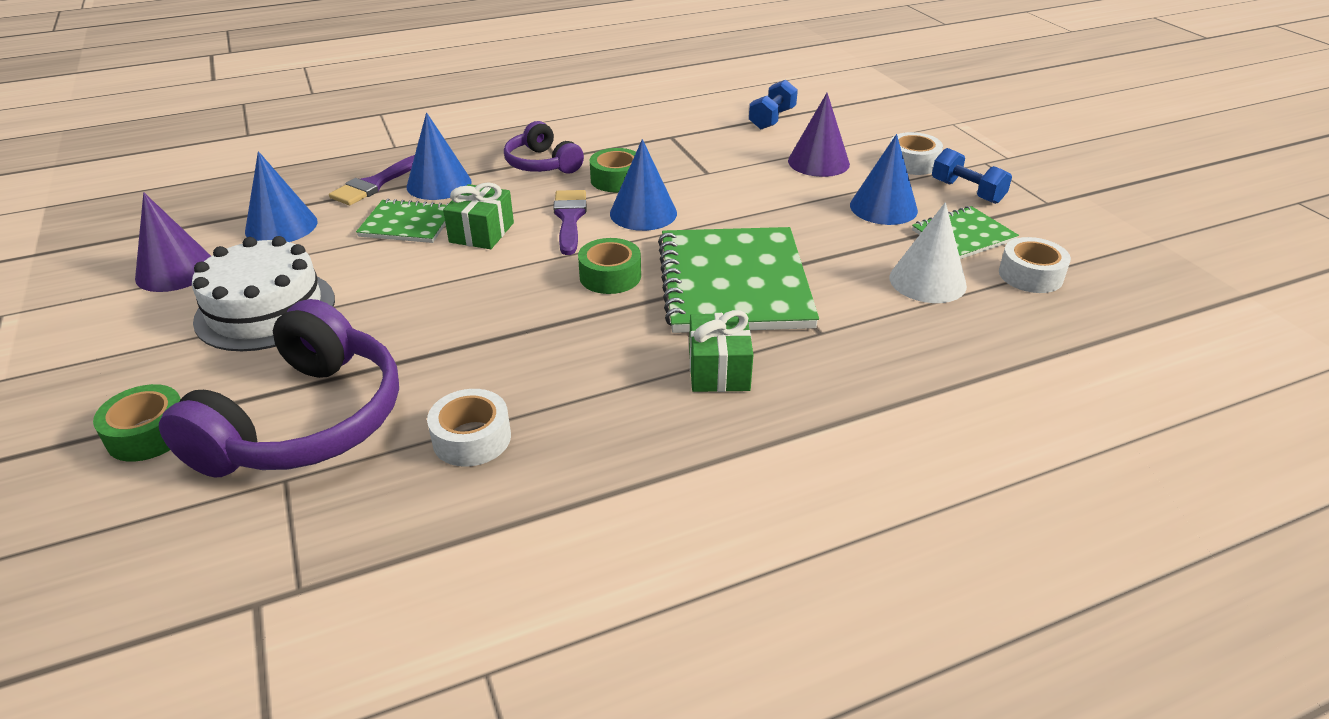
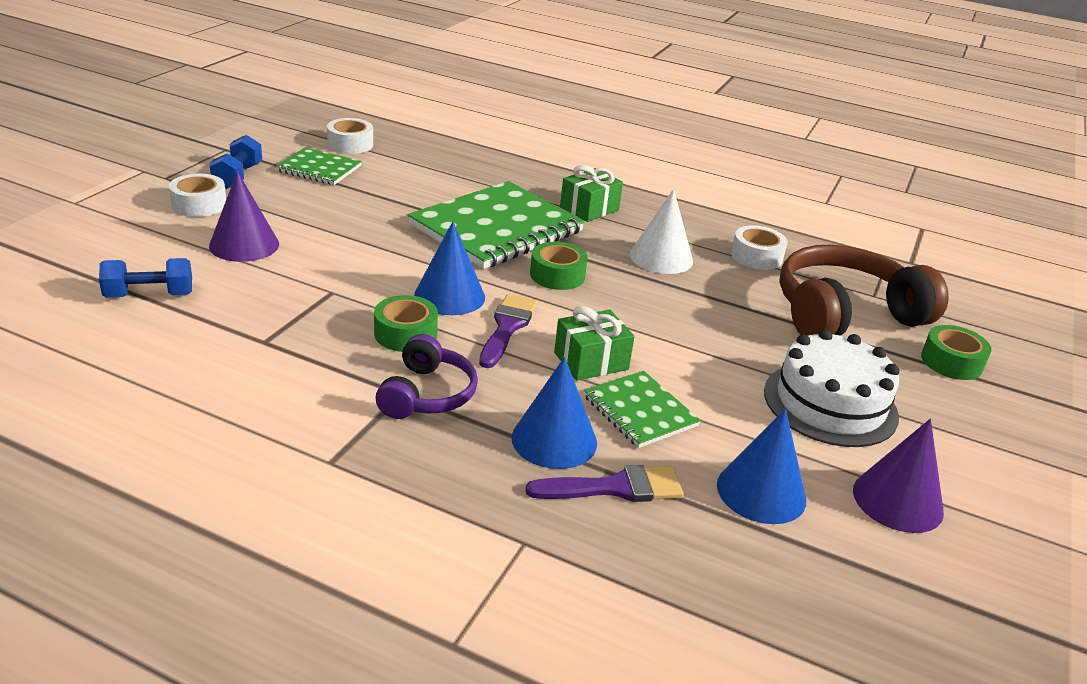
camera: 135 degrees left, 5 degrees down
(306, 421) = (845, 313): purple headphones -> brown headphones
(569, 218) = (507, 327): purple brush -> purple brush turned 150 degrees clockwise
(883, 207) = (307, 201): blue cone -> none
(927, 281) = (401, 171): white cone -> white cone (661, 257)

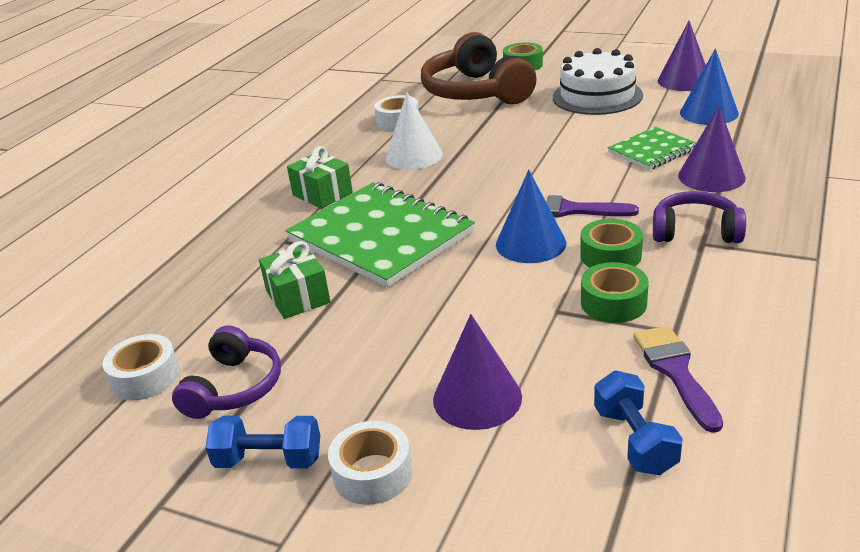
camera: 85 degrees left, 0 degrees up
(319, 169) = (234, 387): green notebook -> purple headphones
(554, 440) = (711, 176): blue cone -> purple cone
(557, 275) = (466, 197): green tape -> green tape (613, 303)
(591, 361) = (599, 172): green gift -> green gift (298, 297)
(615, 488) = (745, 153): purple brush -> purple brush (675, 371)

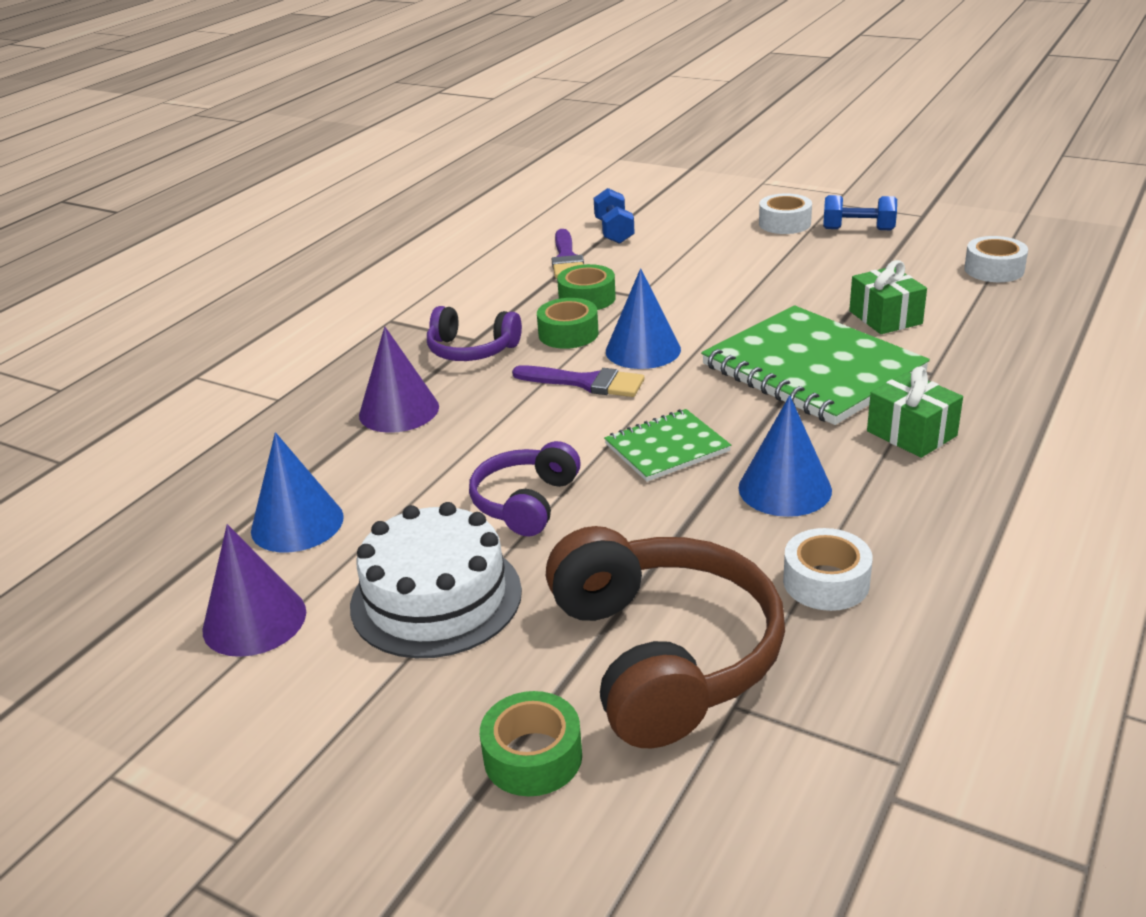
camera: 175 degrees left, 0 degrees up
(234, 387) = (908, 261): purple headphones -> purple headphones (525, 502)
(414, 156) = (784, 488): white cone -> blue cone
(477, 398) = (713, 251): purple cone -> none
(652, 151) = (436, 458): green notebook -> green notebook (667, 448)

